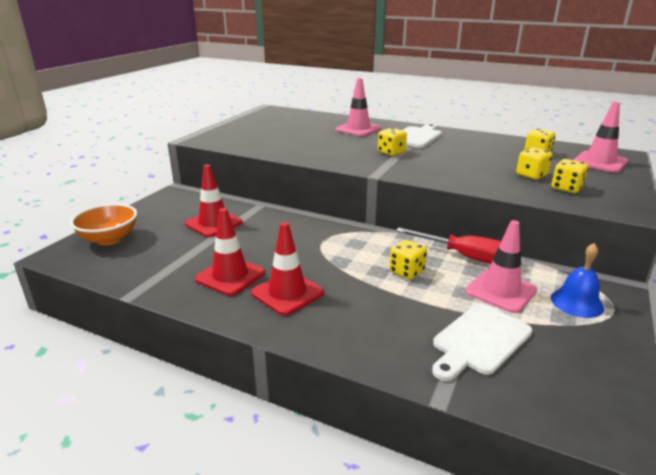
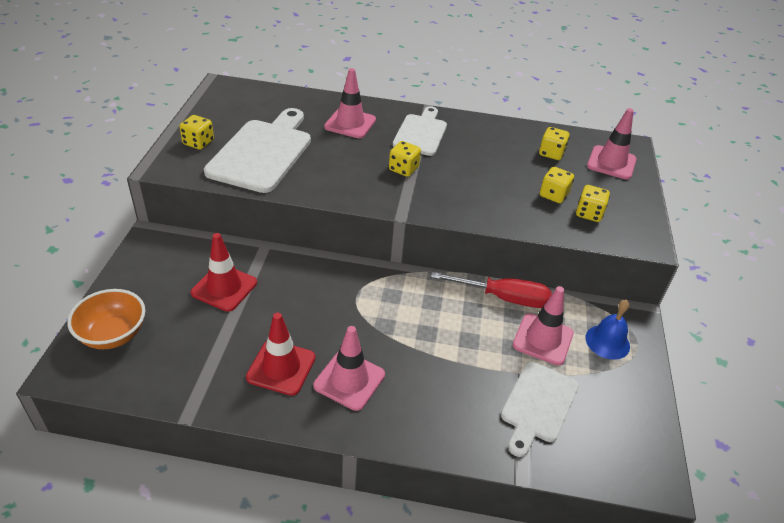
camera: 20 degrees left, 15 degrees up
(278, 138) = (262, 152): none -> white cutting board
(287, 293) = (349, 380): red traffic cone -> pink traffic cone
(406, 271) = (453, 328): yellow dice -> yellow dice (198, 143)

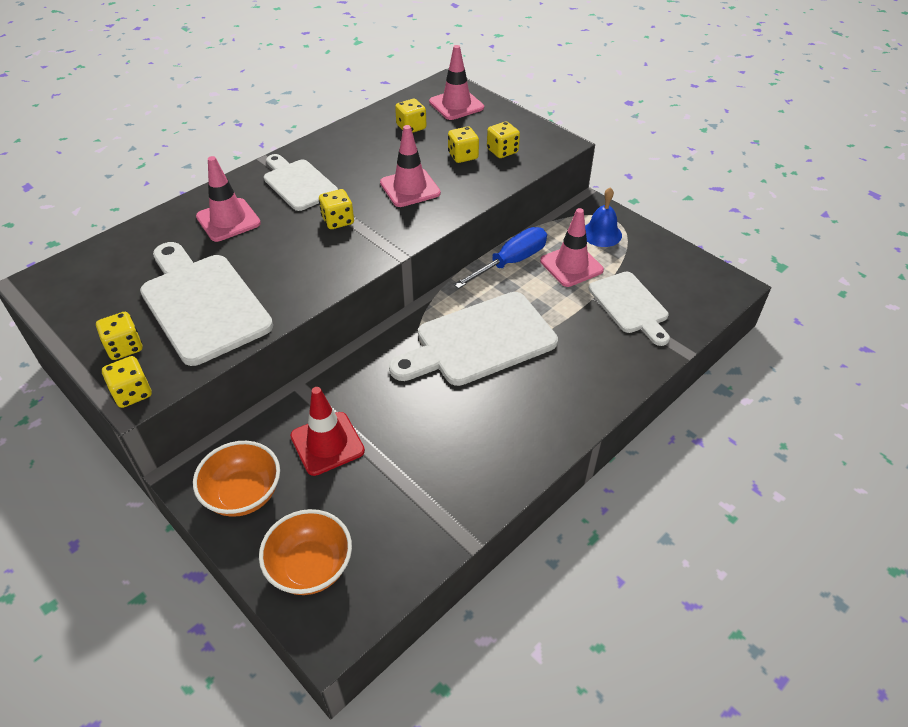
camera: 50 degrees left, 5 degrees up
(152, 270) = (243, 494): none -> orange bowl
(163, 165) = (132, 393): none -> yellow dice
(281, 367) = (468, 446): red traffic cone -> none
(349, 380) = (520, 405): pink traffic cone -> pink traffic cone (410, 188)
(395, 321) = (480, 341): none -> white cutting board
(503, 298) = (511, 262): red screwdriver -> blue screwdriver

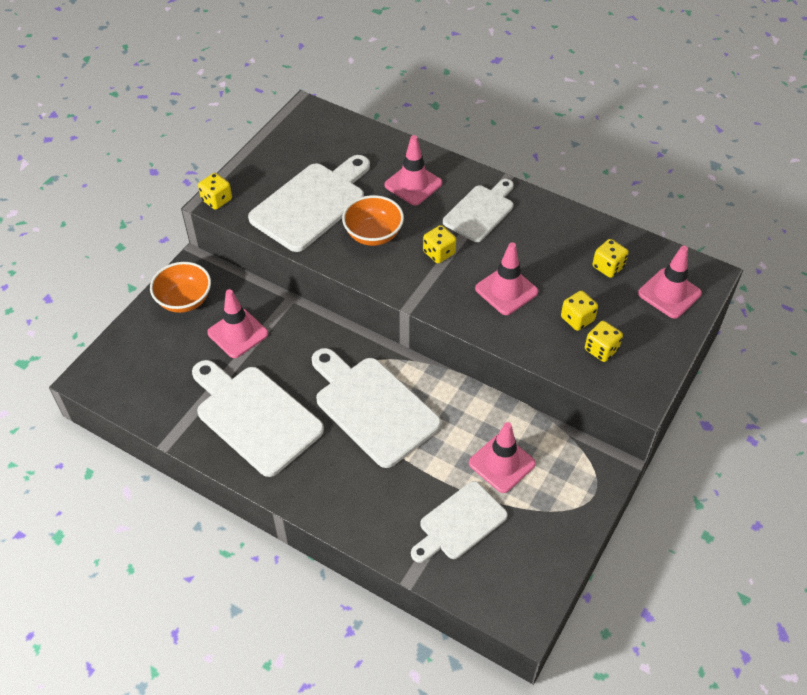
camera: 75 degrees right, 5 degrees up
(124, 347) = (257, 179): yellow dice -> none
(310, 567) = (133, 355): orange bowl -> orange bowl (373, 234)
(327, 443) = (238, 333): red traffic cone -> pink traffic cone
(459, 444) = (255, 417): none -> white cutting board
(511, 262) = (488, 411): blue screwdriver -> none
(601, 234) = (564, 484): blue bell -> none

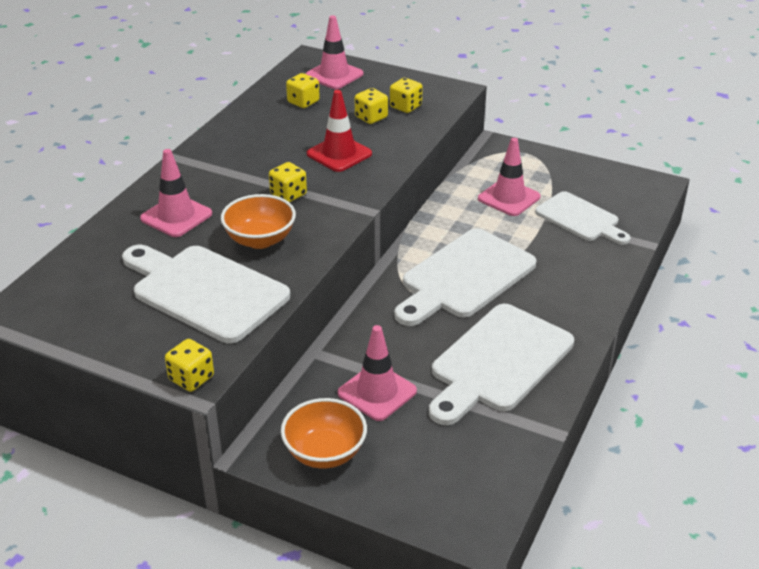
camera: 95 degrees left, 15 degrees down
(480, 211) = (224, 171): white cutting board -> none
(506, 290) = (339, 154): pink traffic cone -> red traffic cone

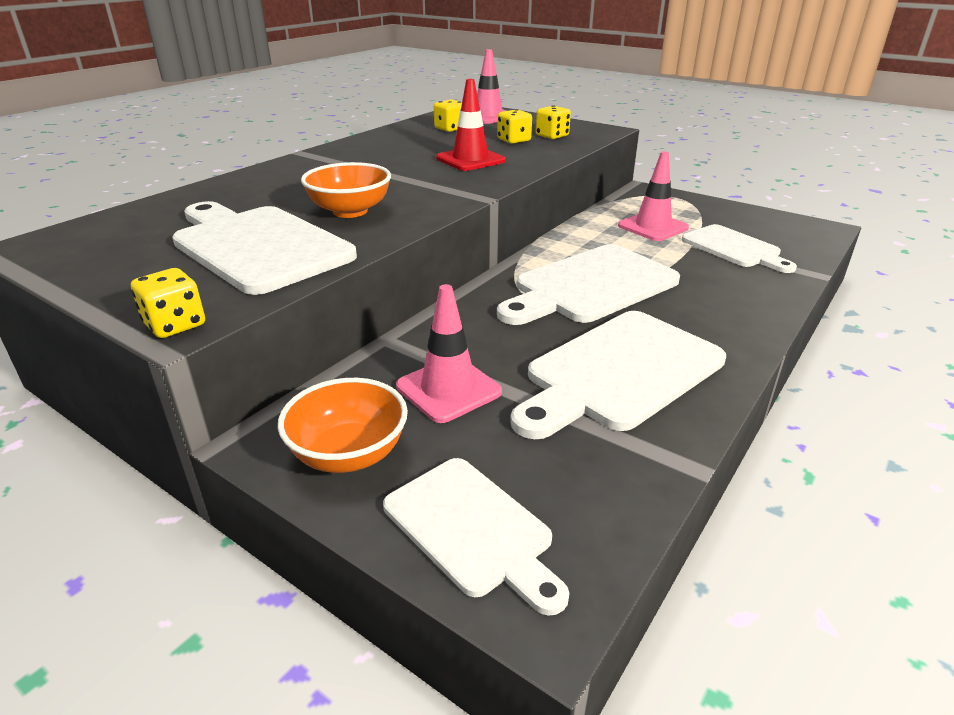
camera: 10 degrees right, 5 degrees down
(176, 216) = (272, 189): pink traffic cone -> none
(288, 195) = (401, 182): yellow dice -> none
(422, 492) = (472, 529): none -> white cutting board

